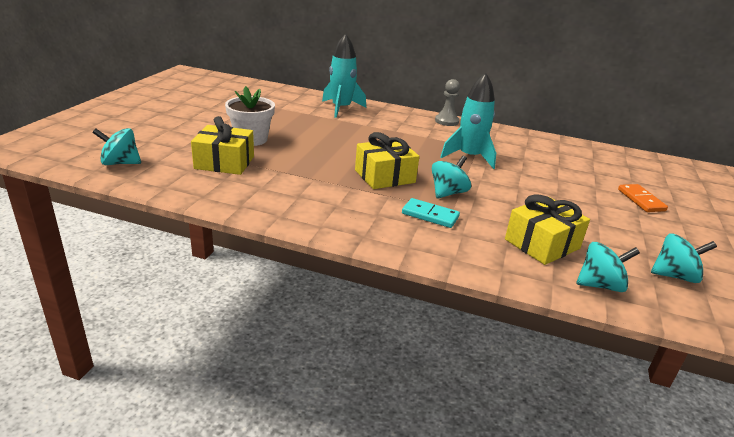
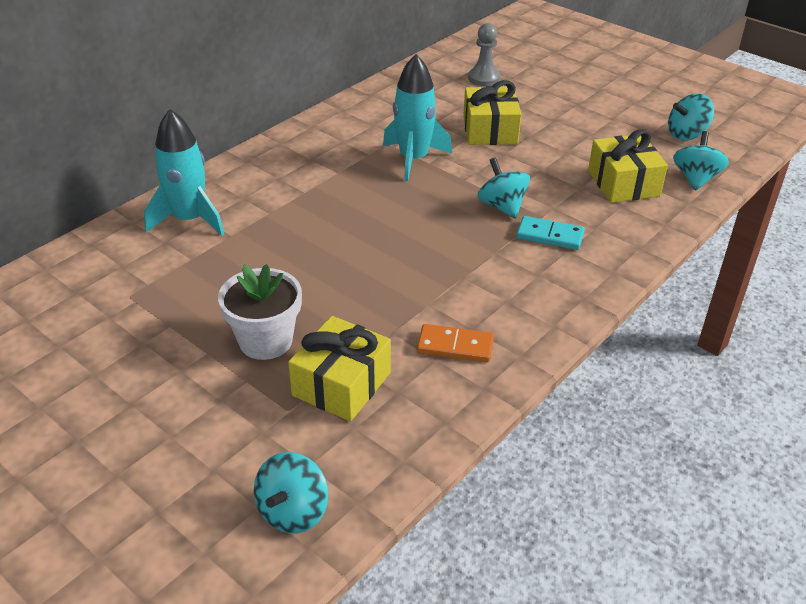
camera: 65 degrees left, 10 degrees up
(384, 176) = (443, 241): yellow gift -> yellow gift (490, 130)
(430, 215) = (550, 235): turquoise domino -> turquoise domino turned 60 degrees clockwise
(446, 121) = (294, 139): grey pawn -> grey pawn (484, 78)
(641, 200) = (554, 91): orange domino -> orange domino (455, 346)
(674, 276) = (686, 134): turquoise spinning top -> turquoise spinning top turned 135 degrees counterclockwise

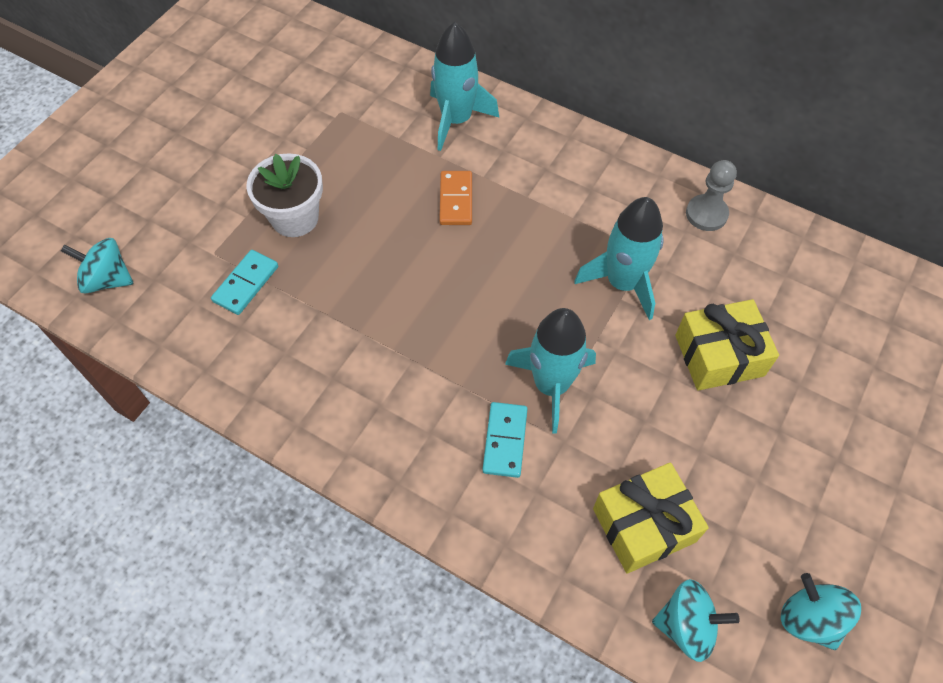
camera: 80 degrees right, 20 degrees up
(341, 384) = (246, 284): yellow gift -> turquoise domino
(455, 346) = (304, 366): orange domino -> orange domino (456, 200)
(484, 78) = (856, 334): grey pawn -> grey pawn (706, 214)
(502, 206) = (551, 385): turquoise spinning top -> turquoise rocket

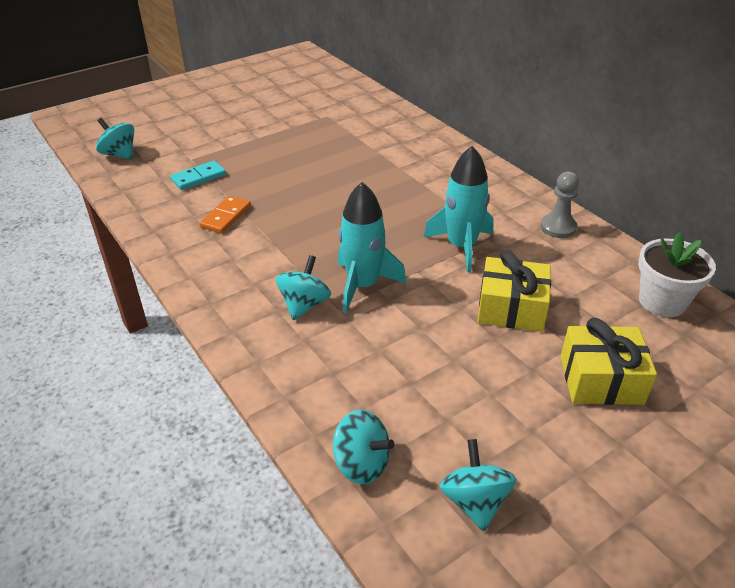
camera: 25 degrees right, 20 degrees down
(295, 218) = (256, 156): white flower pot -> white flower pot (662, 301)
(456, 120) = (402, 136): turquoise rocket -> none
(456, 200) = (370, 173): orange domino -> orange domino (226, 217)
(505, 441) = (304, 305): turquoise domino -> turquoise spinning top
(644, 525) = (373, 388): yellow gift -> yellow gift (601, 380)

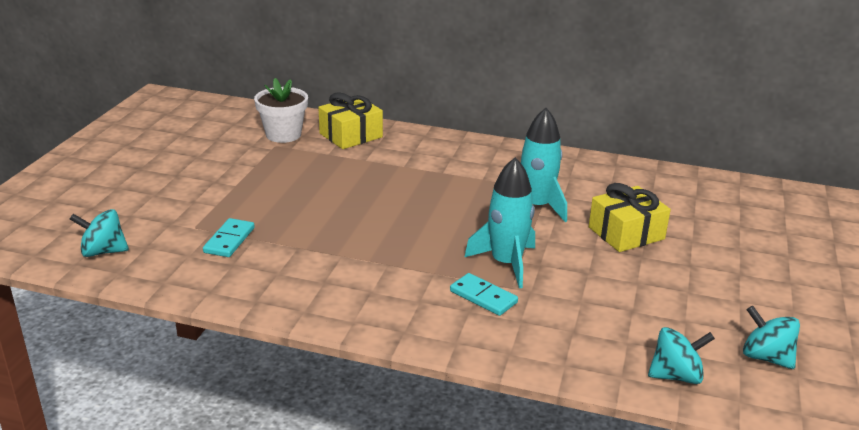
camera: 40 degrees left, 10 degrees down
(226, 217) = (310, 261): orange domino -> none
(304, 305) = (483, 297): turquoise spinning top -> turquoise domino
(558, 227) = (581, 167): grey pawn -> none
(601, 380) = (734, 251): yellow gift -> yellow gift (351, 135)
(662, 301) = (703, 189): white flower pot -> white flower pot (283, 135)

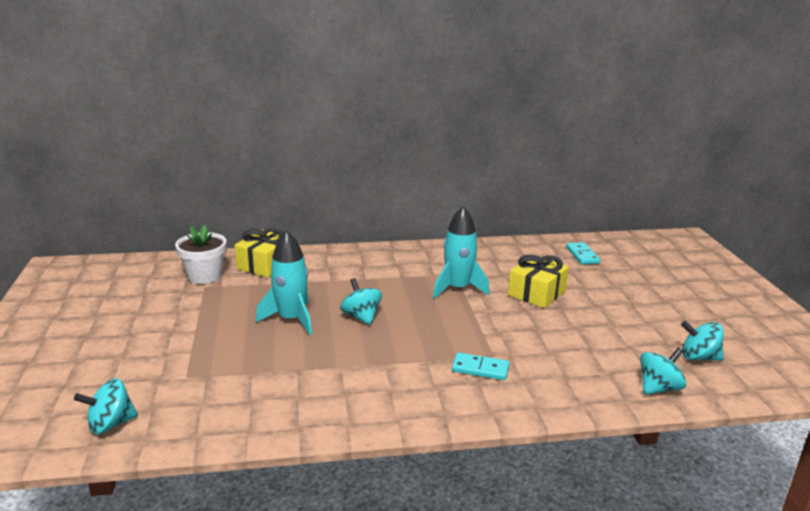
camera: 25 degrees left, 5 degrees down
(229, 240) = (230, 380): turquoise domino -> turquoise domino (582, 255)
(403, 211) = (361, 317): none -> turquoise spinning top
(506, 263) = (474, 338): turquoise rocket -> turquoise rocket (291, 319)

